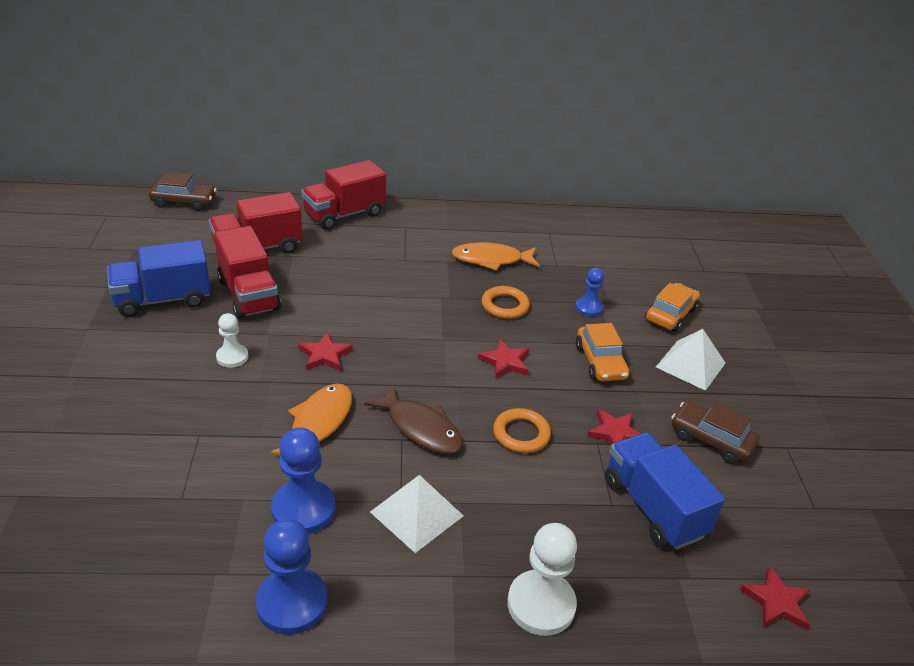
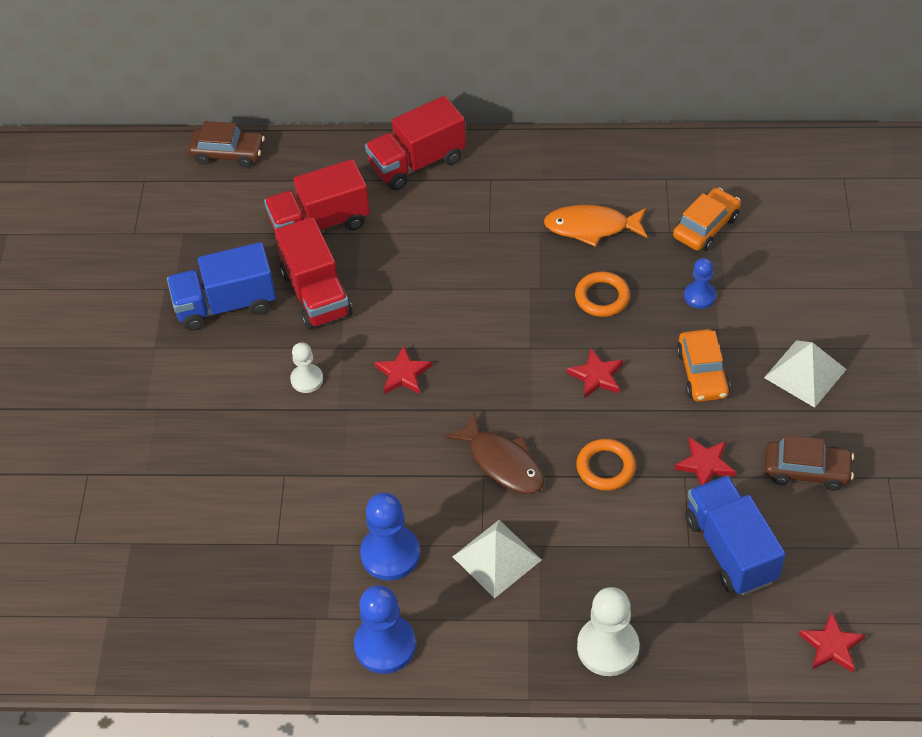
camera: 10 degrees right, 15 degrees up
(319, 423) = (400, 459): orange fish -> none
(670, 314) = (796, 302): orange car -> orange car (706, 227)
(710, 440) = (806, 470): brown car -> brown car turned 150 degrees clockwise

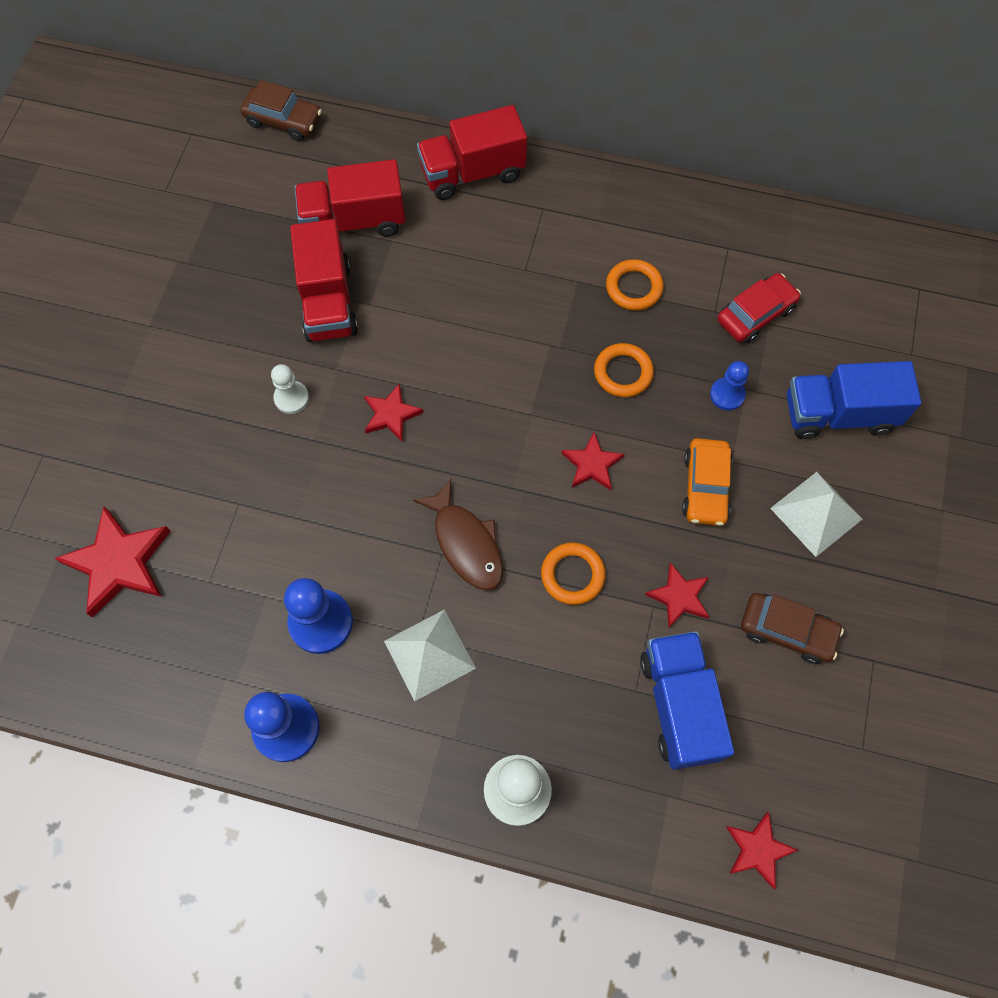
camera: 10 degrees right, 15 degrees up
(188, 547) = (118, 563): none -> red star
(226, 305) = (233, 293): blue truck -> blue truck (838, 414)
(591, 227) = (634, 288): orange fish -> orange ring
(706, 227) = (755, 314): orange car -> red car

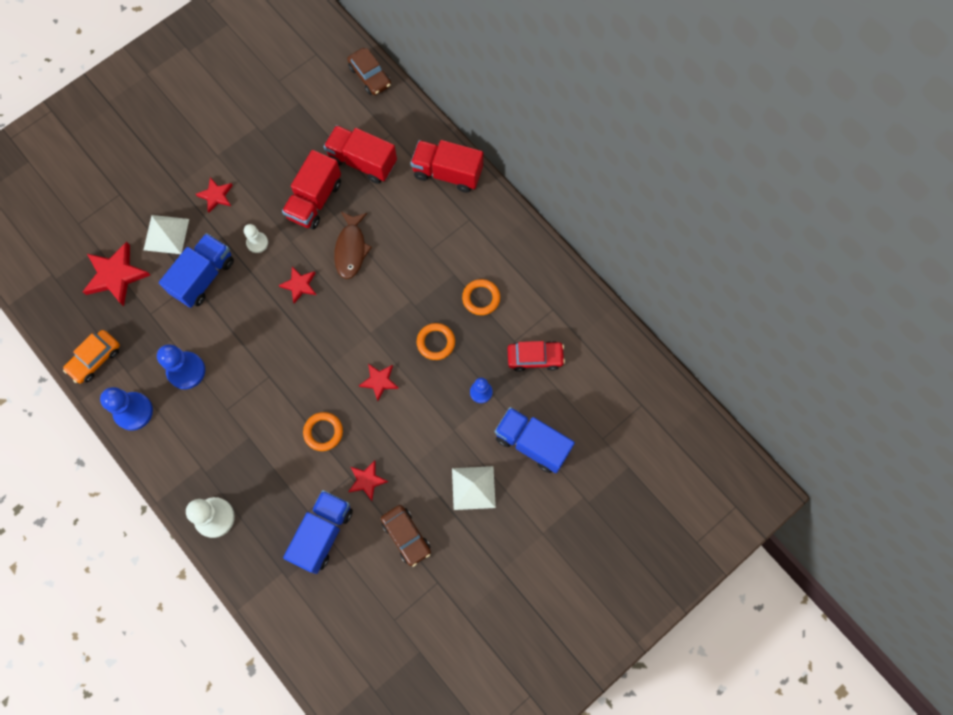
camera: 35 degrees right, 5 degrees up
(249, 486) = (203, 277): none -> blue truck
(429, 654) = (224, 423): white pyramid -> white pyramid (166, 234)
(466, 543) = (284, 379): brown fish -> brown fish (351, 249)
(705, 487) = (427, 434): orange car -> orange car (95, 359)
(758, 850) = (303, 628): red star -> red star (216, 196)

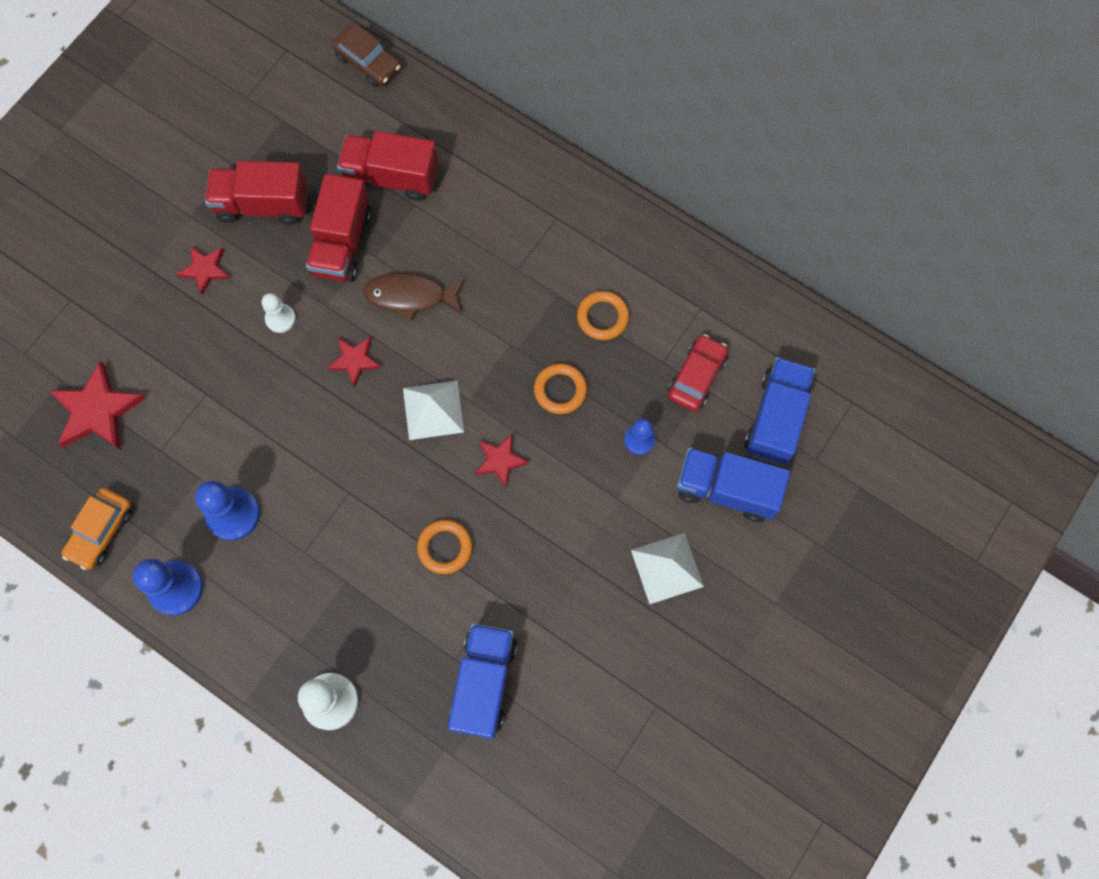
camera: 15 degrees left, 0 degrees up
(166, 234) = (151, 338): white pyramid -> white pyramid (433, 410)
(203, 277) = (220, 382): blue truck -> blue truck (775, 419)
(351, 249) = (410, 296): brown fish -> brown fish turned 105 degrees clockwise
(367, 480) = (523, 596): red star -> none
(406, 536) = (597, 656): brown car -> none
(447, 173) = (509, 165): red truck -> red truck (263, 205)
(535, 357) = (696, 377): red car -> red car turned 45 degrees counterclockwise

